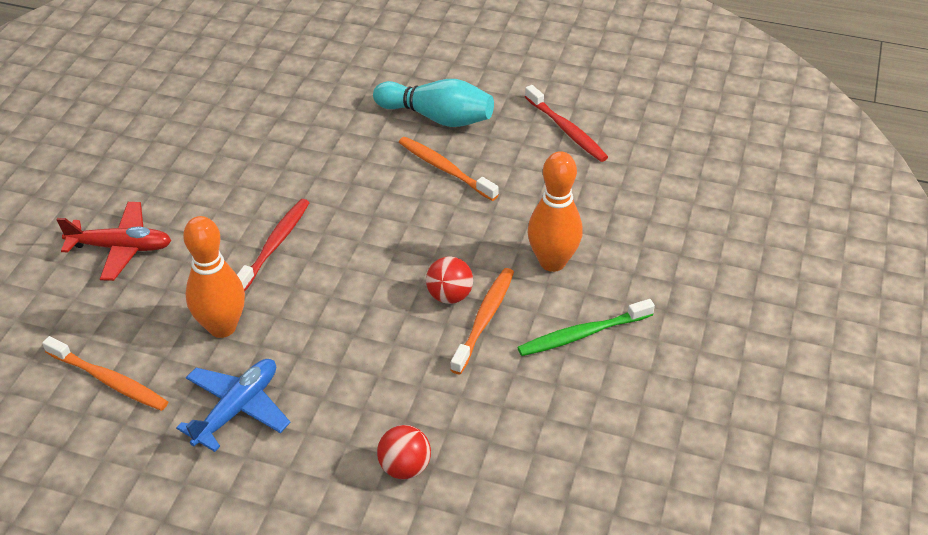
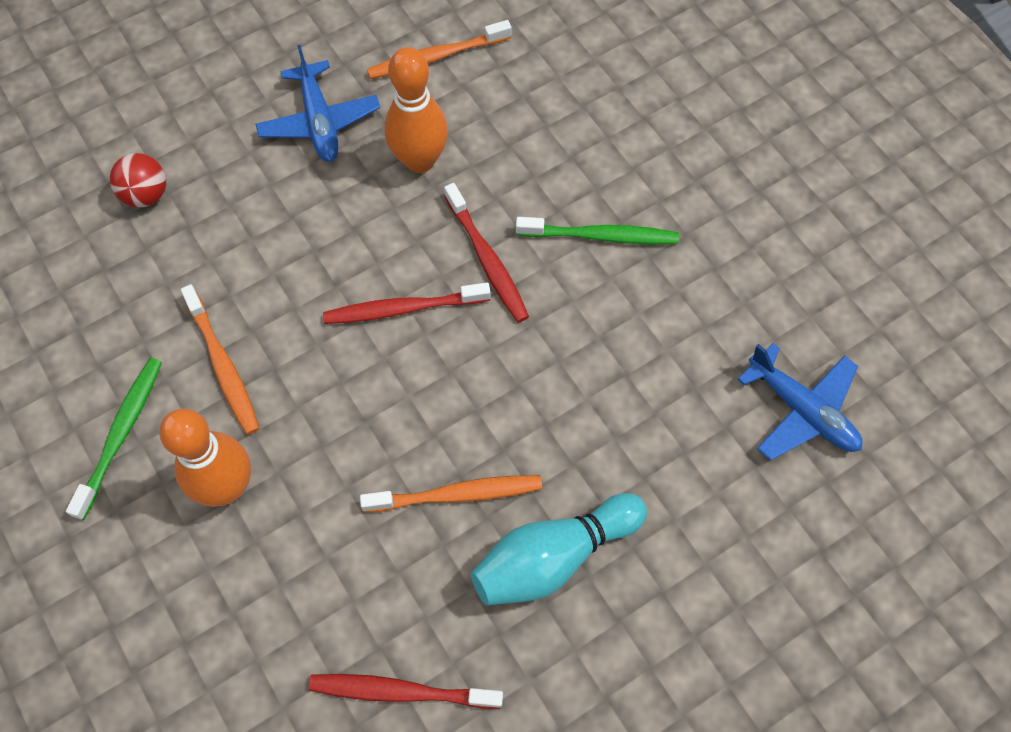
camera: 130 degrees right, 20 degrees up
(121, 248) = (596, 140): red plane -> none
(205, 205) = (600, 236): none -> green toothbrush
(252, 76) = (802, 410): none -> blue plane
(351, 261) = (403, 309): none -> red toothbrush
(449, 296) = (279, 359): red ball -> none

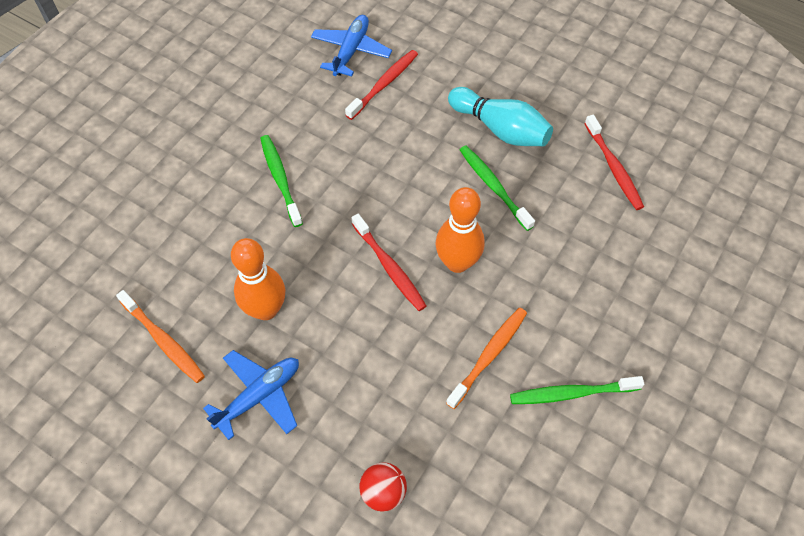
camera: 115 degrees left, 5 degrees down
(227, 487) = (564, 309): orange bowling pin -> orange bowling pin (457, 262)
(456, 494) = (494, 187): orange toothbrush -> green toothbrush
(487, 259) = (328, 235): red toothbrush -> red toothbrush (383, 84)

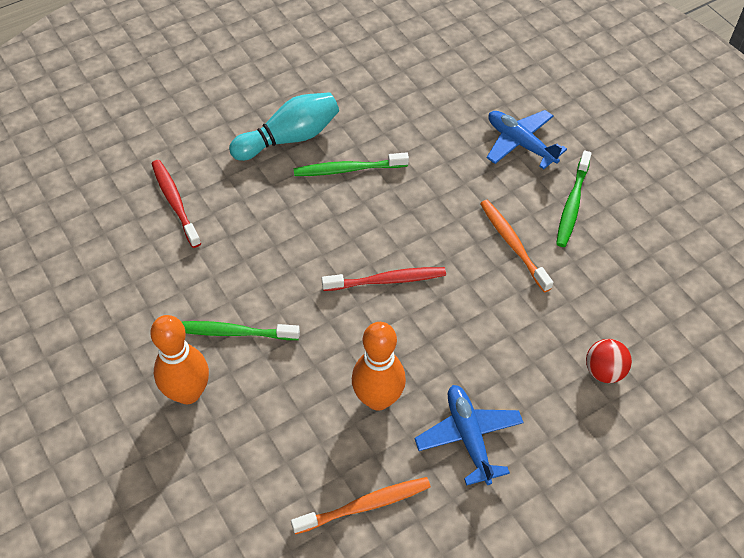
camera: 65 degrees left, 5 degrees down
(351, 51) = (112, 212): blue plane -> blue plane (520, 143)
(457, 262) = (411, 228): orange bowling pin -> orange bowling pin (188, 393)
(613, 167) = (379, 82): red toothbrush -> none

